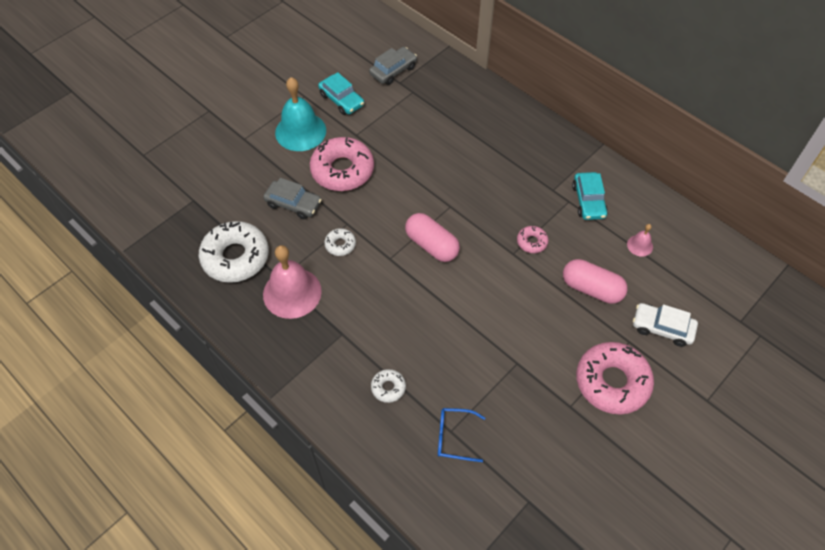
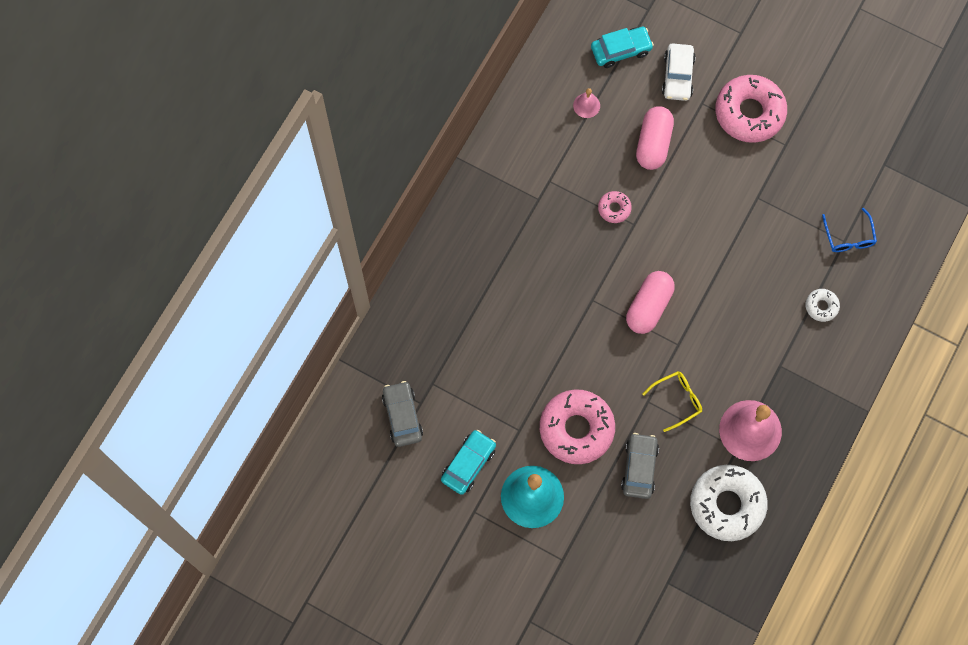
camera: 105 degrees left, 15 degrees up
(340, 245) = (677, 400): white donut -> yellow glasses
(393, 70) = (402, 416): grey car -> grey car turned 45 degrees clockwise
(588, 201) = (543, 161): turquoise car -> turquoise car (621, 50)

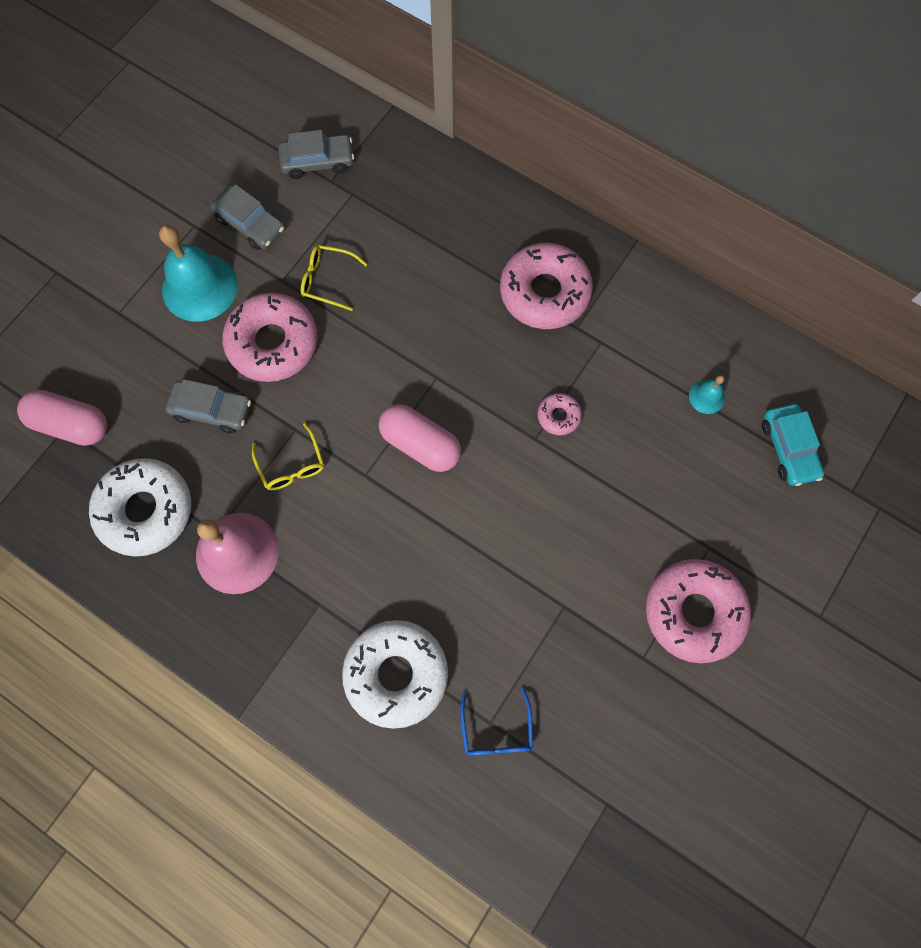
camera: 95 degrees right, 0 degrees up
(468, 464) = (250, 224): turquoise car -> grey car
(510, 224) = (544, 292): none -> pink donut
(516, 393) = (327, 280): none -> yellow glasses
(586, 105) = (706, 397): pink bell -> turquoise bell
(653, 144) = (649, 476): pink capsule -> pink capsule (71, 424)
(678, 76) = (750, 519): white car -> none
(821, 306) = (396, 674): white donut -> white donut, size x2.17
(848, 237) = (496, 730): blue glasses -> blue glasses turned 90 degrees counterclockwise

